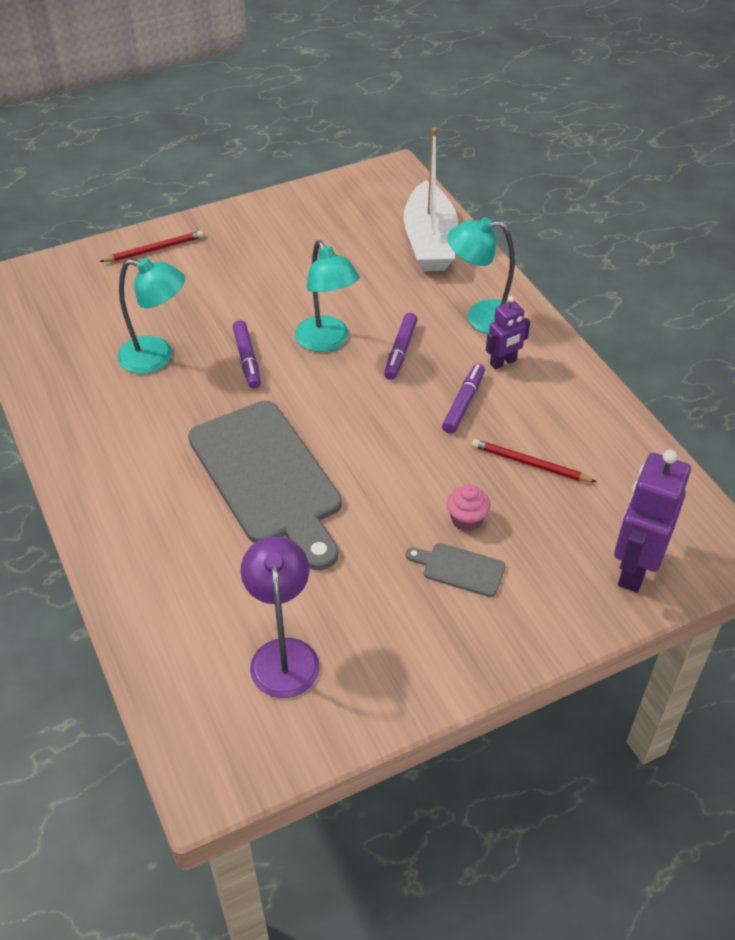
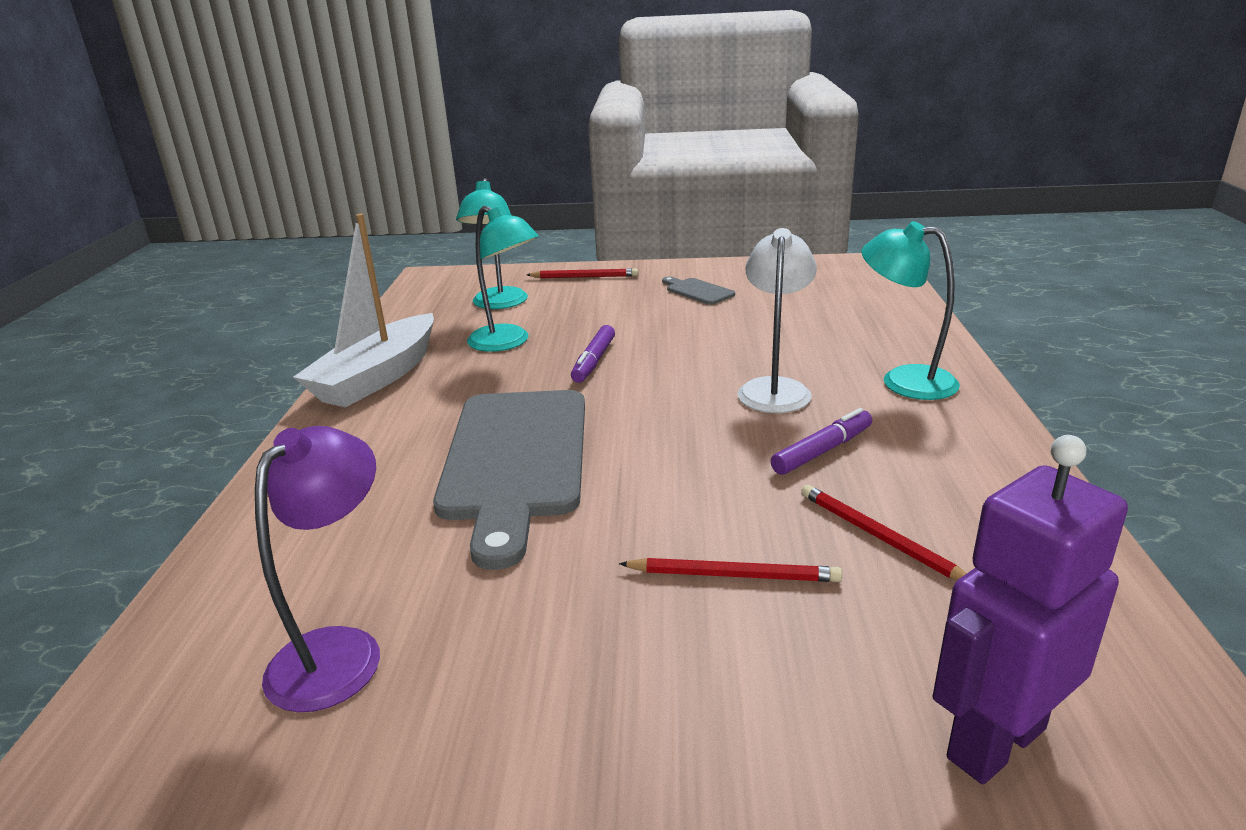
camera: 30 degrees right, 20 degrees down
(327, 342) = (693, 365): turquoise lamp -> turquoise lamp (498, 304)
(400, 351) = (774, 388): purple marker -> white lamp
(429, 241) = (880, 313): white boat -> white boat (377, 377)
(459, 569) = (676, 633): grey cutting board -> grey cutting board (697, 291)
(466, 520) = (733, 575): pink cupcake -> red pencil
(503, 362) = (907, 425): purple robot -> none

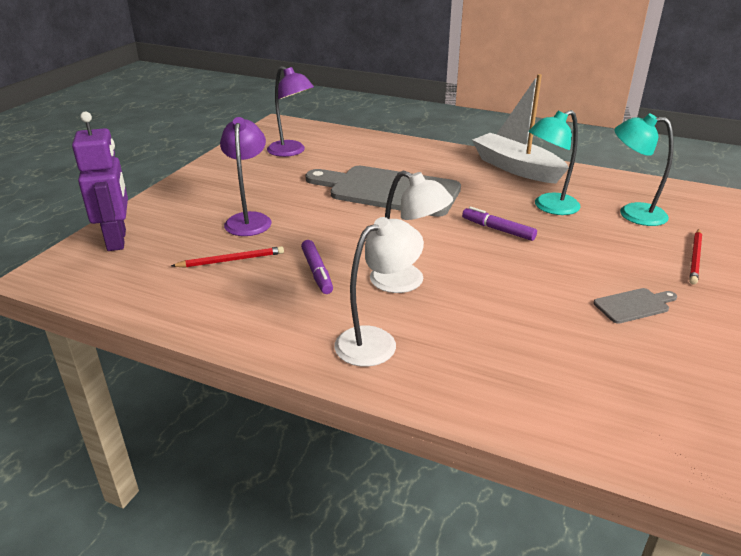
camera: 110 degrees right, 5 degrees up
(733, 575) = (249, 219): red pencil -> purple lamp
(904, 380) = (376, 341): turquoise lamp -> white lamp

